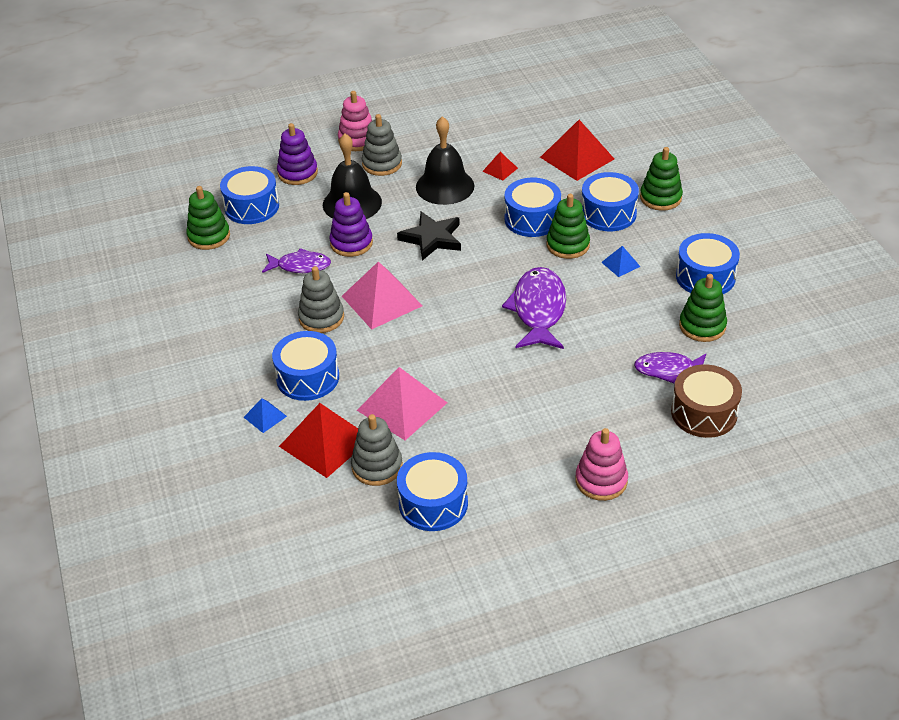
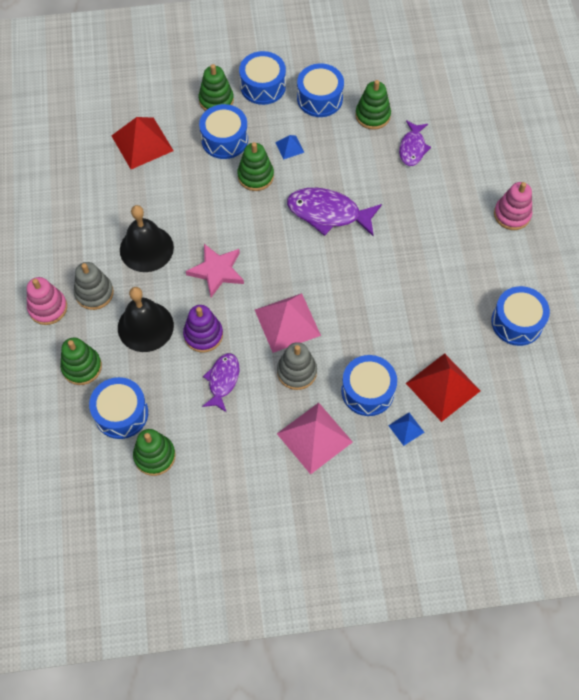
camera: 80 degrees left, 20 degrees up
(297, 173) = (82, 367): purple stacking toy -> green stacking toy
(377, 466) = (475, 354): grey stacking toy -> none
(402, 406) = (415, 327): pink pyramid -> pink pyramid (314, 437)
(432, 238) = (217, 271): black star -> pink star
(500, 169) = (137, 202): red pyramid -> none
(532, 219) = (214, 193): blue drum -> blue drum (263, 86)
(704, 413) = (459, 139): brown drum -> none

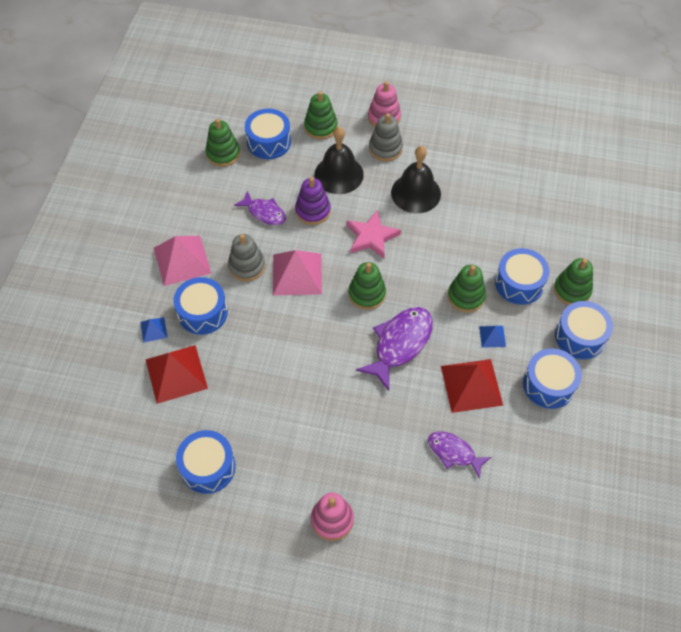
camera: 110 degrees right, 5 degrees down
(142, 143) = (535, 217): red pyramid -> red pyramid (471, 385)
(372, 115) = (510, 429): green stacking toy -> green stacking toy (367, 294)

